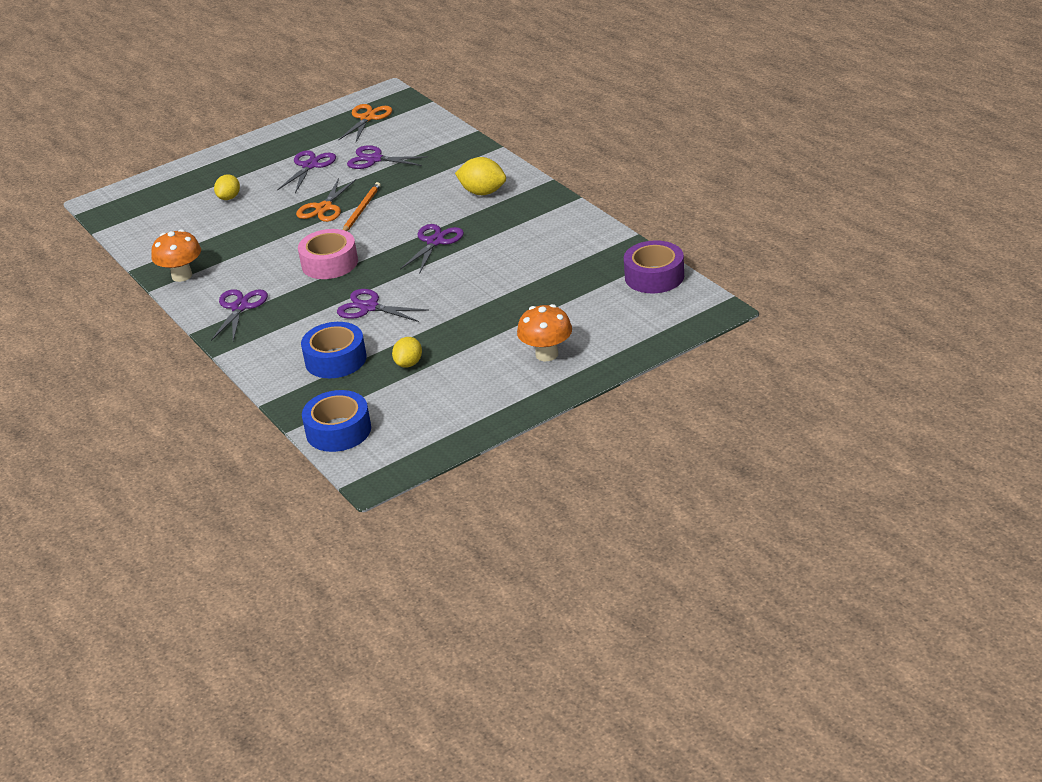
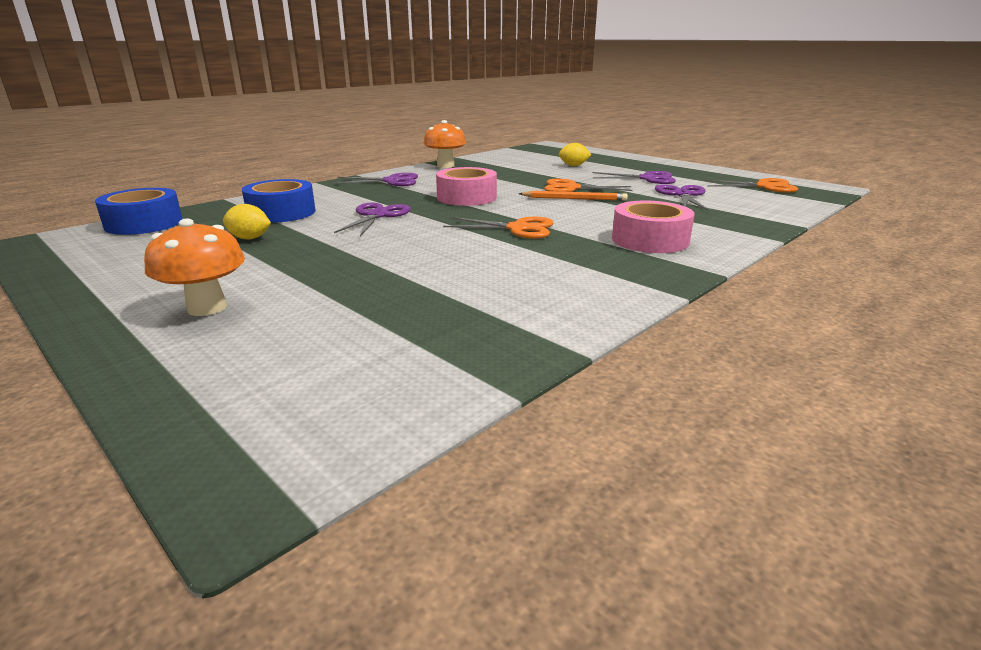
camera: 75 degrees right, 10 degrees down
(435, 242) = (518, 229): purple scissors -> orange scissors
(483, 192) = (650, 240): yellow lemon -> pink tape
(654, 276) = (425, 386): purple tape -> none

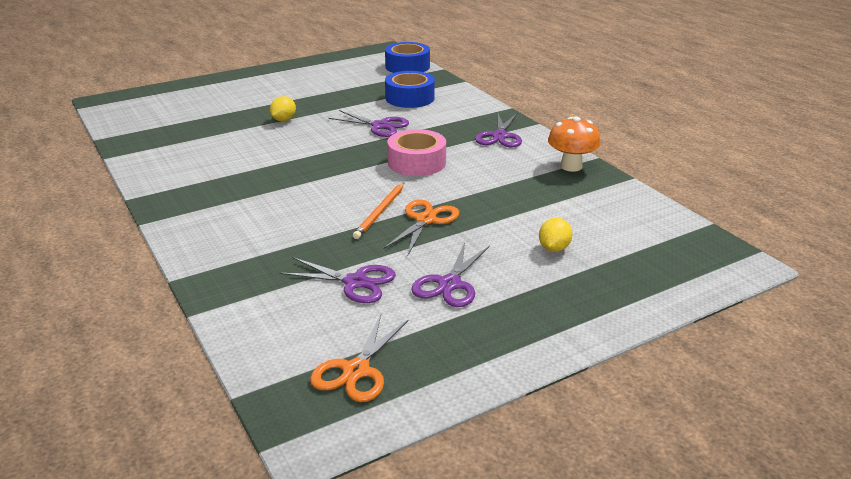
camera: 105 degrees right, 5 degrees up
(207, 308) = (248, 88): orange mushroom -> none
(249, 238) = (353, 92): yellow lemon -> yellow lemon (283, 120)
(518, 229) = (305, 171): orange scissors -> none
(650, 240) = (231, 217): pink tape -> none

